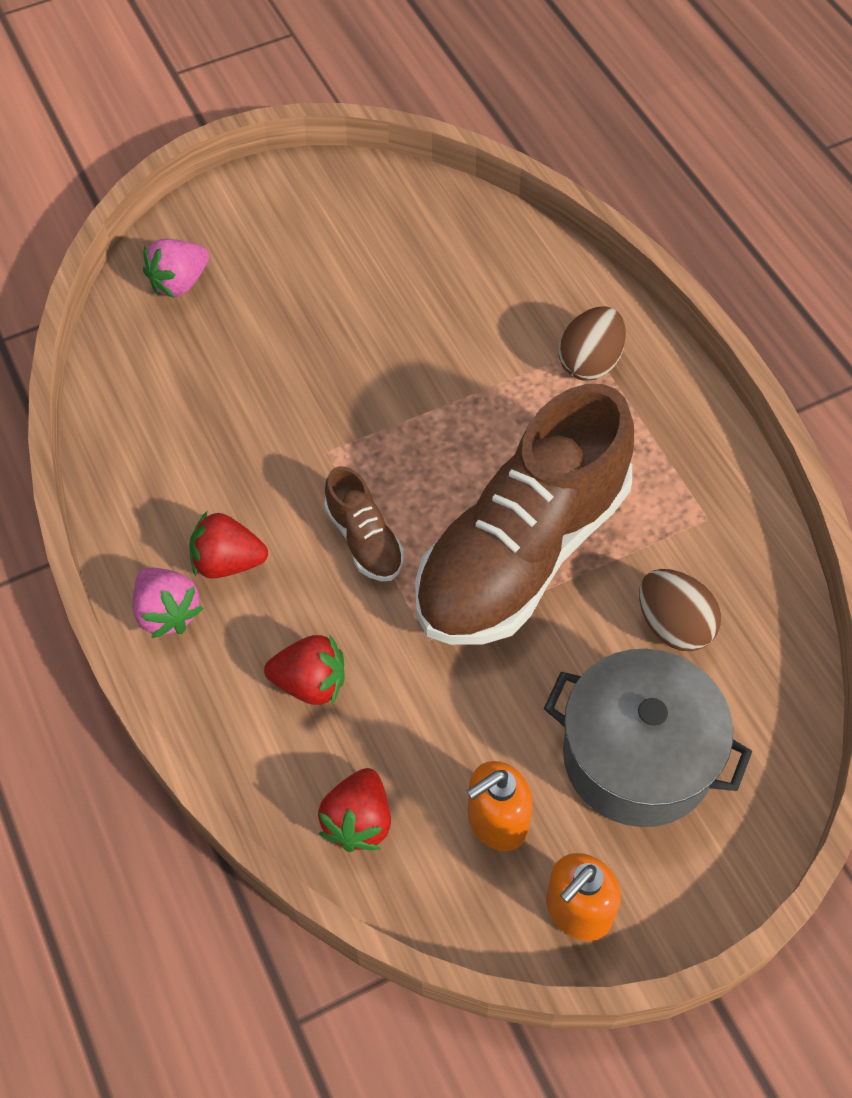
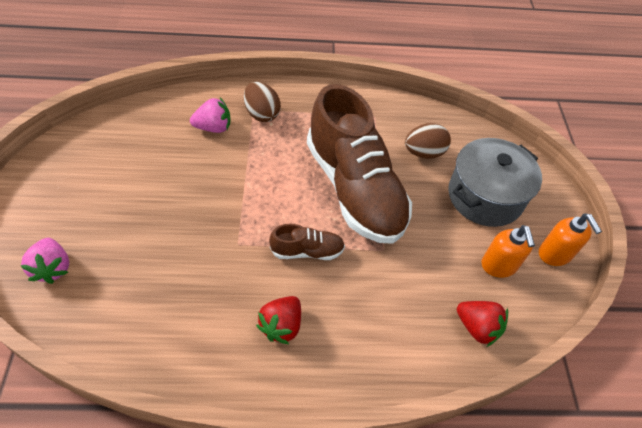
camera: 70 degrees left, 5 degrees down
(168, 613) = (298, 375): pink strawberry -> pink strawberry (213, 127)
(310, 683) = (384, 316): red strawberry -> none

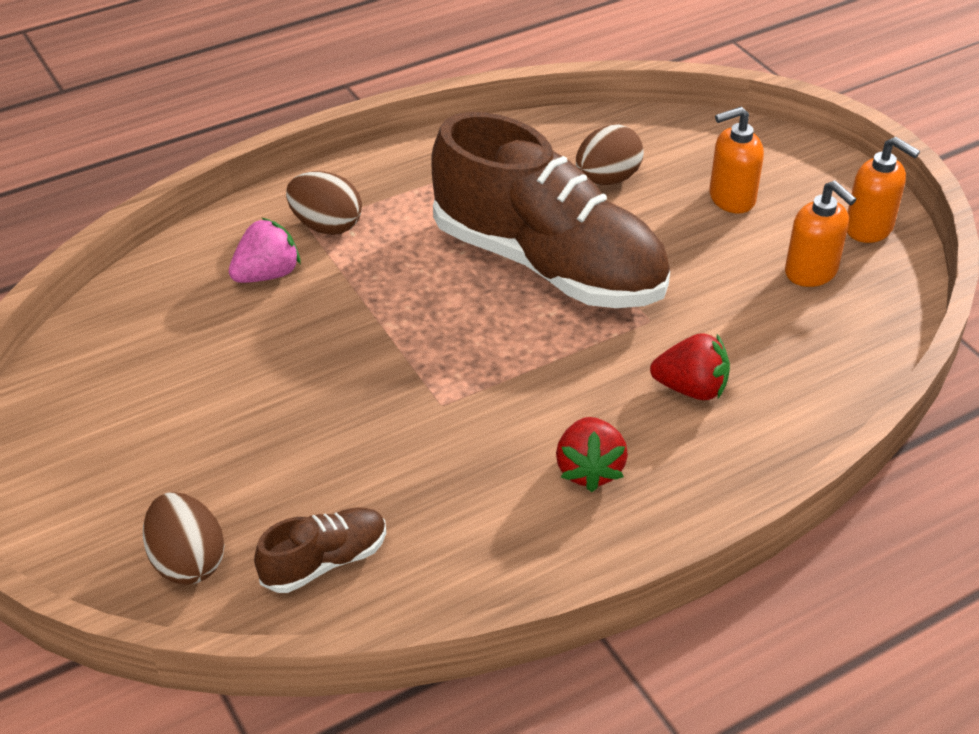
camera: 25 degrees left, 10 degrees down
(52, 268) = (187, 561): pink strawberry -> brown egg
(307, 251) = (548, 368): brown shoe -> brown shoe (325, 561)
(477, 327) = (838, 353): red strawberry -> red strawberry (691, 389)
(485, 196) = (731, 198): grey pot -> orange soap dispenser

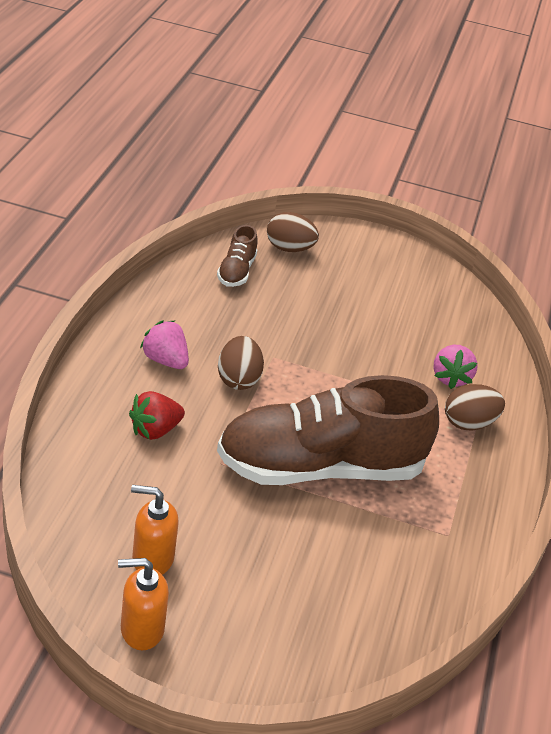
camera: 130 degrees right, 5 degrees down
(589, 470) = (165, 361): red strawberry -> pink strawberry
(607, 179) = (363, 562): brown egg -> brown egg (238, 379)
(731, 198) = (264, 597): orange soap dispenser -> none

